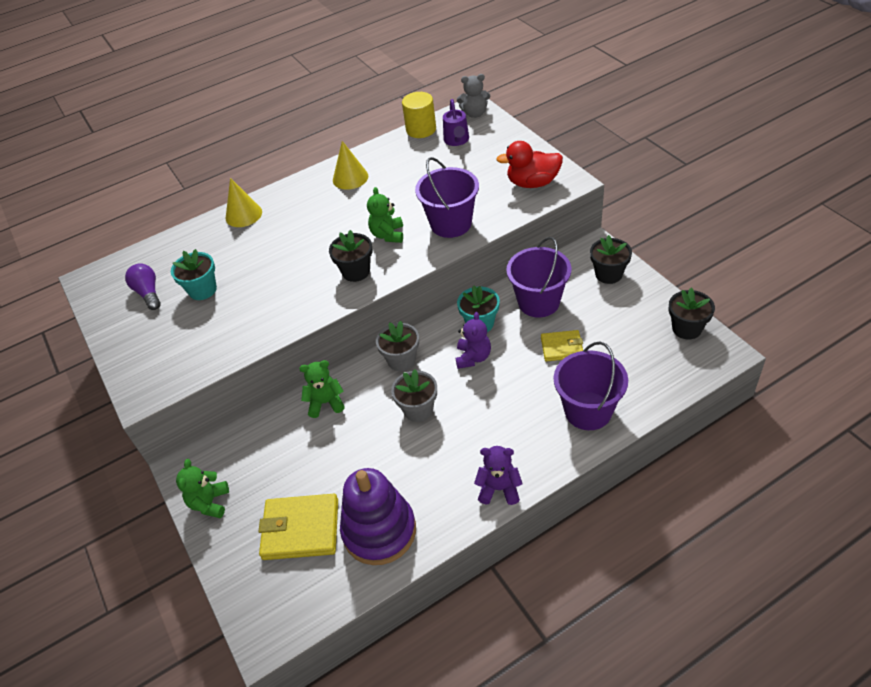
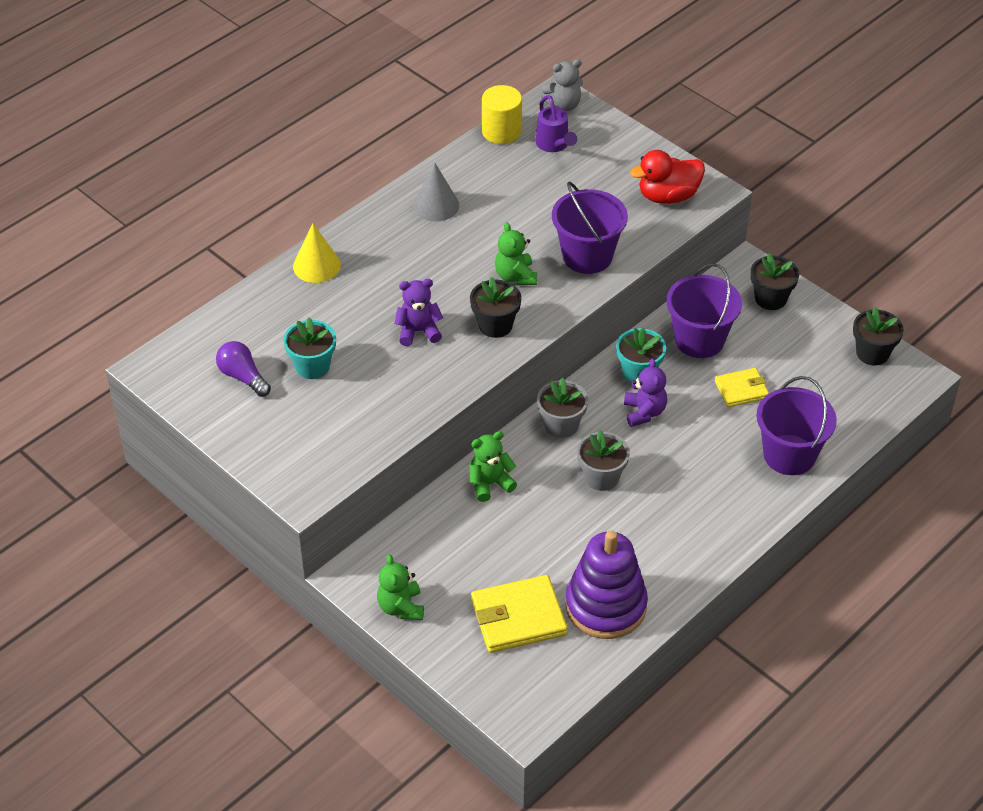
camera: 20 degrees left, 0 degrees up
(350, 178) = (436, 205): yellow cone -> grey cone
(499, 489) = (719, 546): purple teddy bear -> purple teddy bear (418, 331)

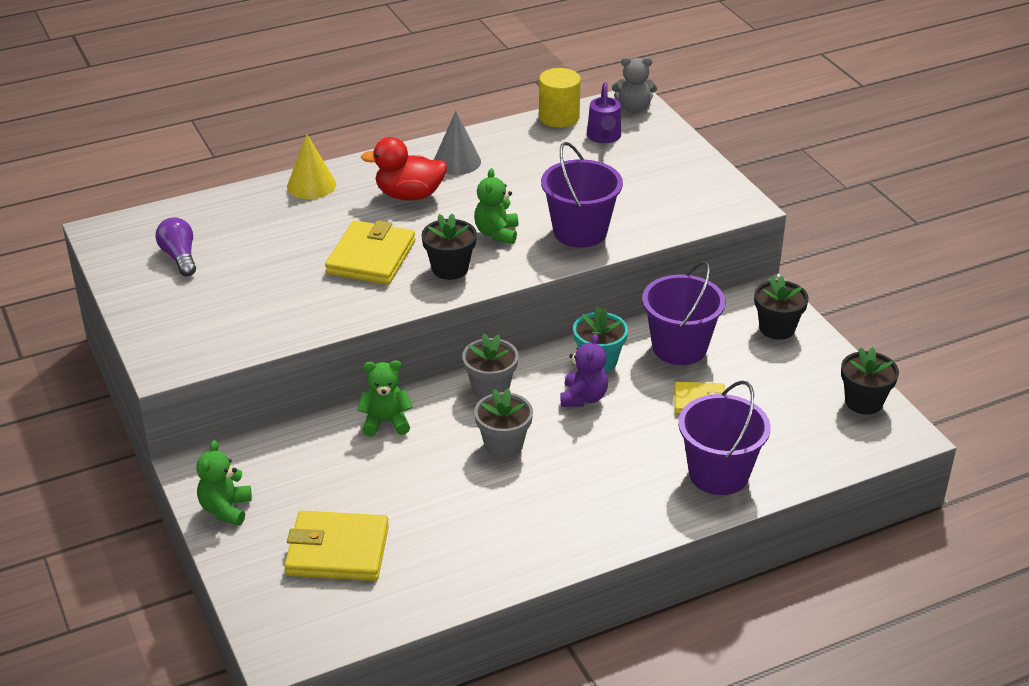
camera: 20 degrees right, 10 degrees down
(312, 366) = (250, 263): turquoise flower pot -> none
(418, 331) = (371, 257): purple teddy bear -> yellow wallet
(605, 606) = (435, 565): purple stacking toy -> none
(668, 196) = (694, 200): red duck -> red duck (409, 195)

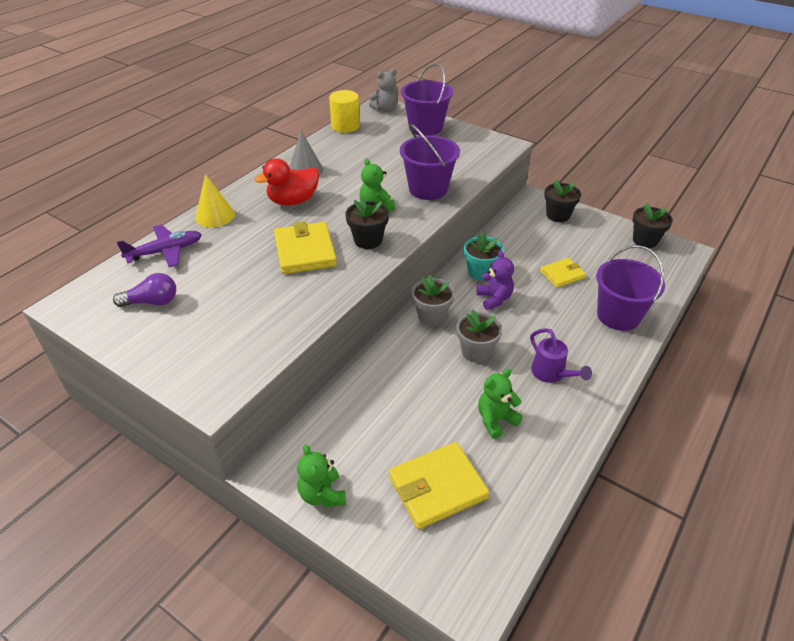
camera: 30 degrees left, 5 degrees up
(180, 257) = (152, 302): purple light bulb -> purple light bulb turned 135 degrees clockwise
(231, 209) = (165, 251): none -> purple plane
(386, 422) = (384, 369): green teddy bear -> green teddy bear (495, 420)
(604, 137) = (385, 130): purple watering can -> purple watering can (551, 374)
(679, 347) = (518, 246): purple bucket -> purple bucket (425, 127)

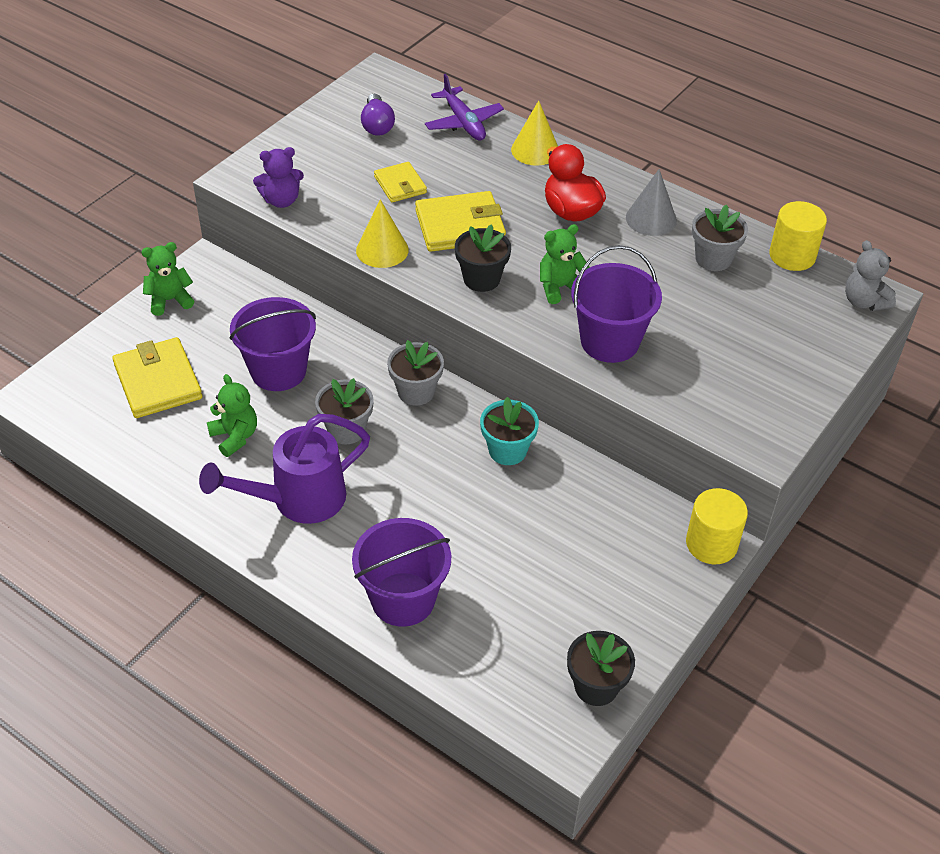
camera: 90 degrees right, 5 degrees up
(332, 291) = (382, 250): none -> yellow cone
(347, 150) = (713, 259): none -> grey flower pot
(425, 127) = (807, 348): purple bucket -> purple bucket (278, 371)
(494, 299) = (447, 459): purple teddy bear -> purple teddy bear (281, 200)
(534, 199) = (711, 544): none -> yellow cylinder
(551, 374) = (298, 500): purple watering can -> purple watering can, size x1.68
(558, 215) = (664, 570): black flower pot -> none
(562, 274) = (500, 547): yellow wallet -> yellow wallet (400, 185)

